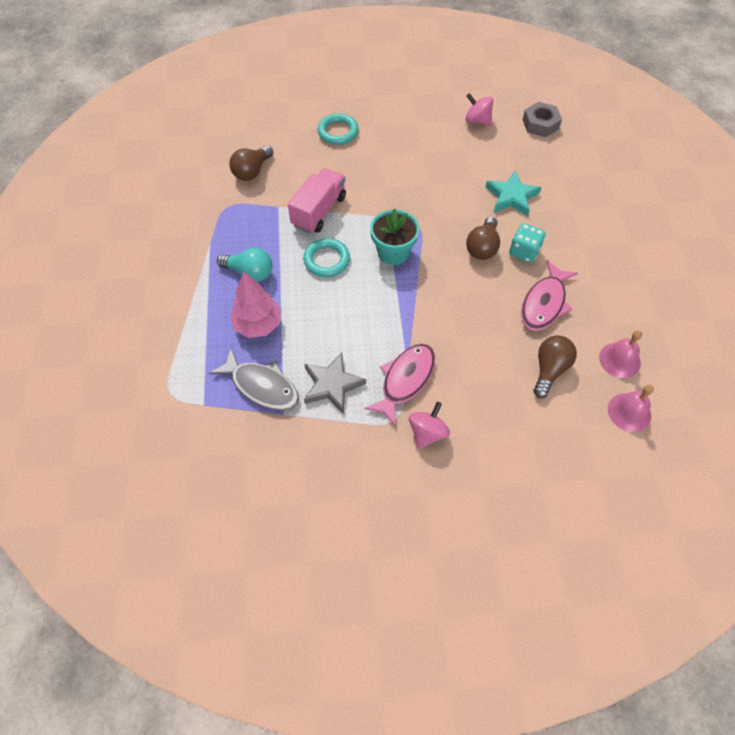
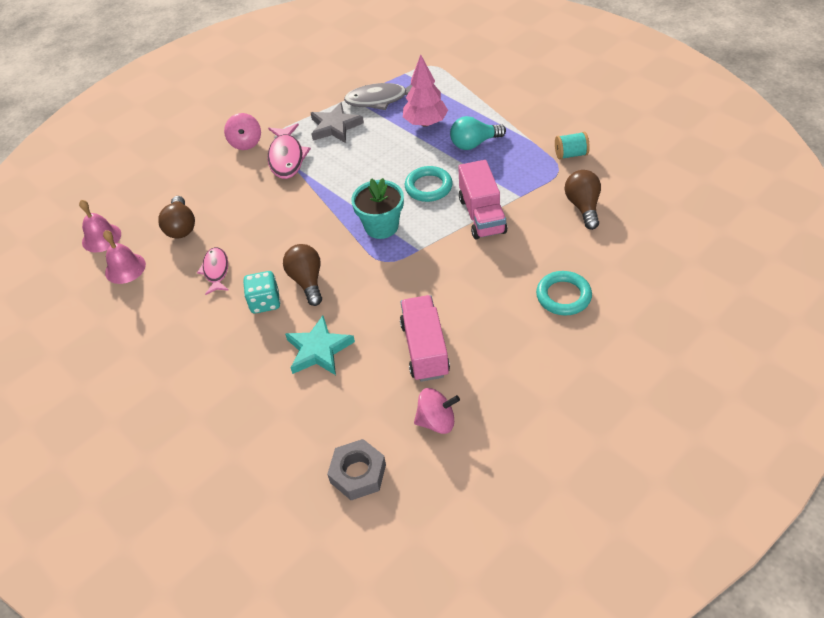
camera: 145 degrees right, 10 degrees down
(203, 212) = (571, 154): none -> turquoise spool
(447, 156) = (425, 349): none -> pink truck
(544, 303) = (216, 270): pink fish -> pink fish, size x0.65

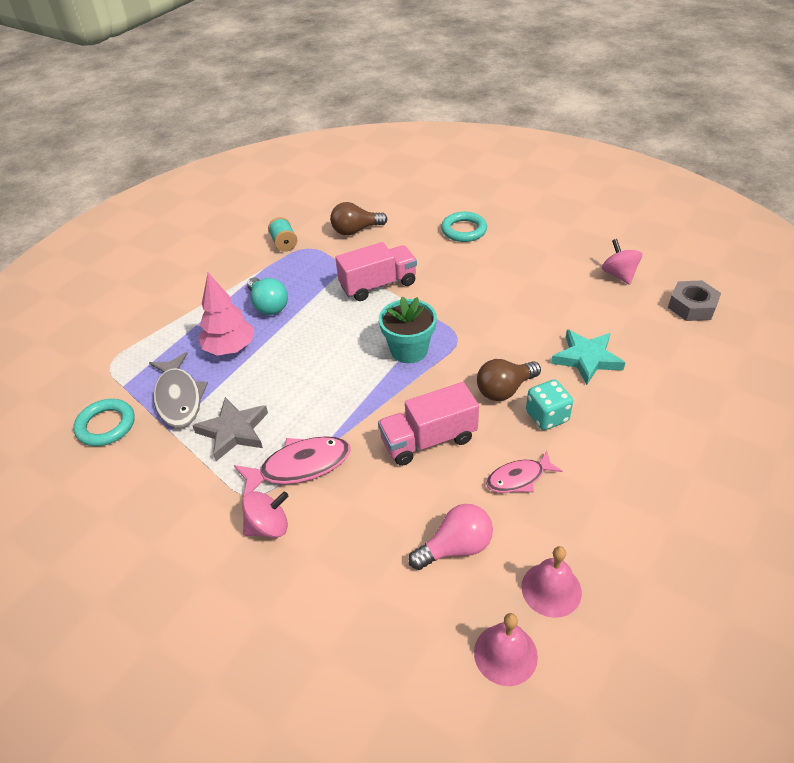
camera: 105 degrees left, 5 degrees down
(181, 227) = (456, 547): brown light bulb -> pink light bulb
(425, 349) = (552, 293): pink truck -> pink truck (428, 440)
(428, 187) = (342, 327): turquoise ring -> turquoise ring (106, 425)

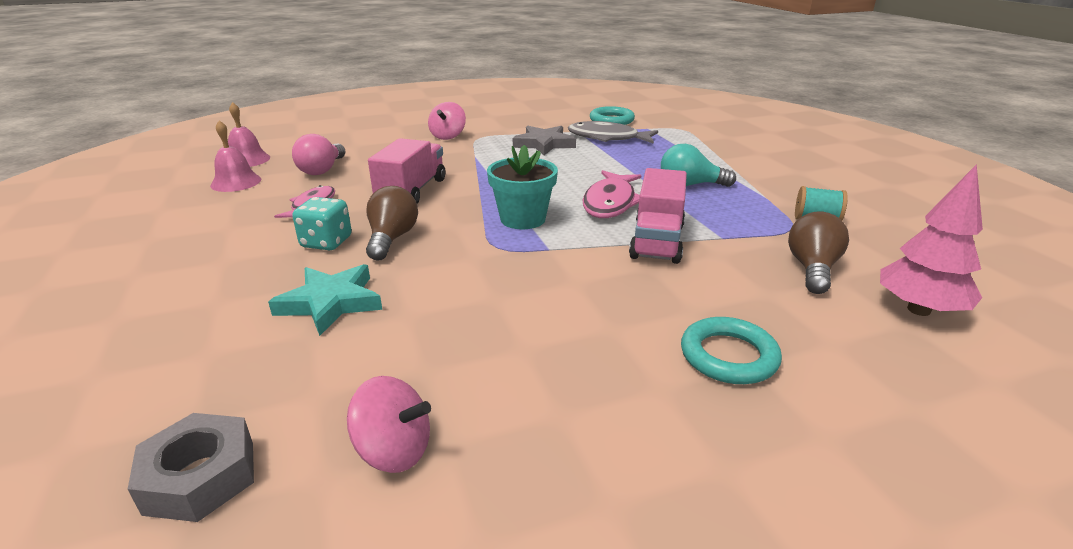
camera: 125 degrees right, 15 degrees down
(230, 348) = (643, 160): pink tree -> pink tree (918, 310)
(300, 466) = (475, 152): pink fish -> pink fish (610, 203)

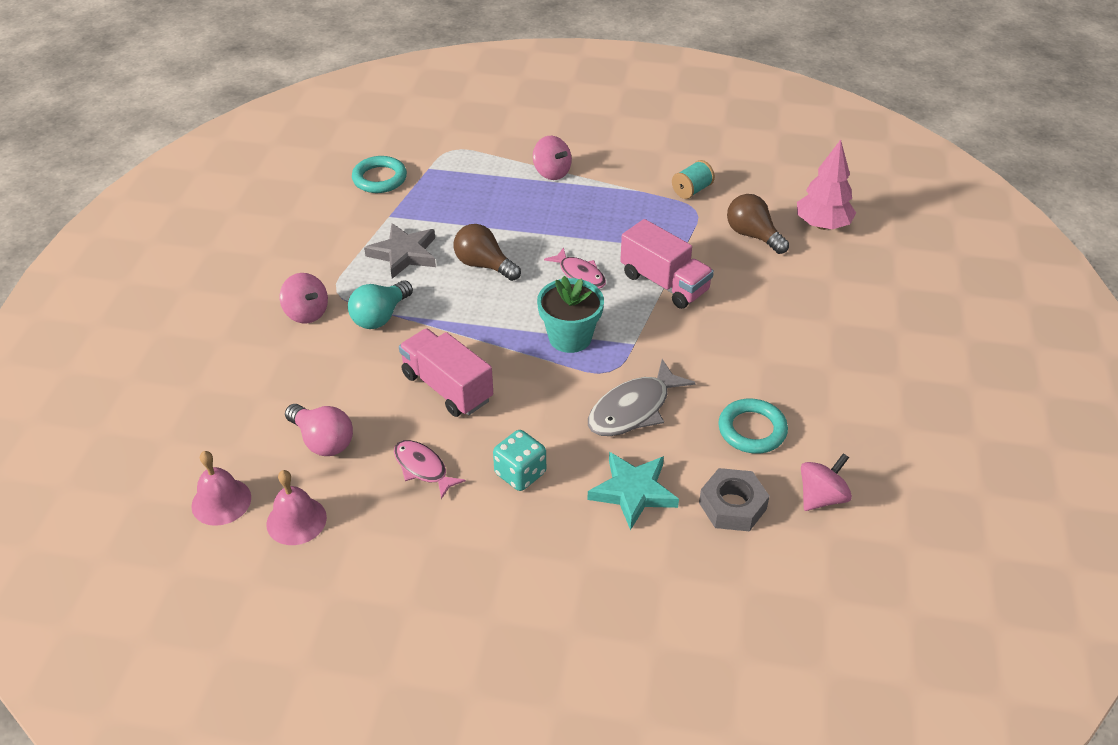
camera: 60 degrees left, 15 degrees up
(200, 476) = (799, 587): grey nut -> grey nut (732, 506)
(391, 239) = (546, 429): brown light bulb -> brown light bulb (484, 265)
(607, 138) = (429, 206): grey fish -> grey fish (633, 409)
(610, 203) = (580, 274): pink fish -> pink fish, size x0.65
(690, 185) = (583, 215): turquoise light bulb -> turquoise light bulb (380, 316)
(720, 162) = (552, 172): none -> pink spinning top
(728, 356) = (818, 325): turquoise ring -> turquoise ring (752, 430)

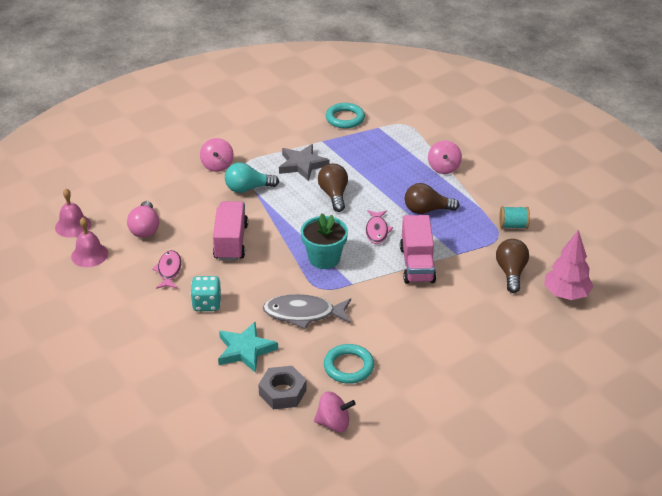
camera: 45 degrees right, 5 degrees down
(596, 224) = (427, 210): none -> brown light bulb

